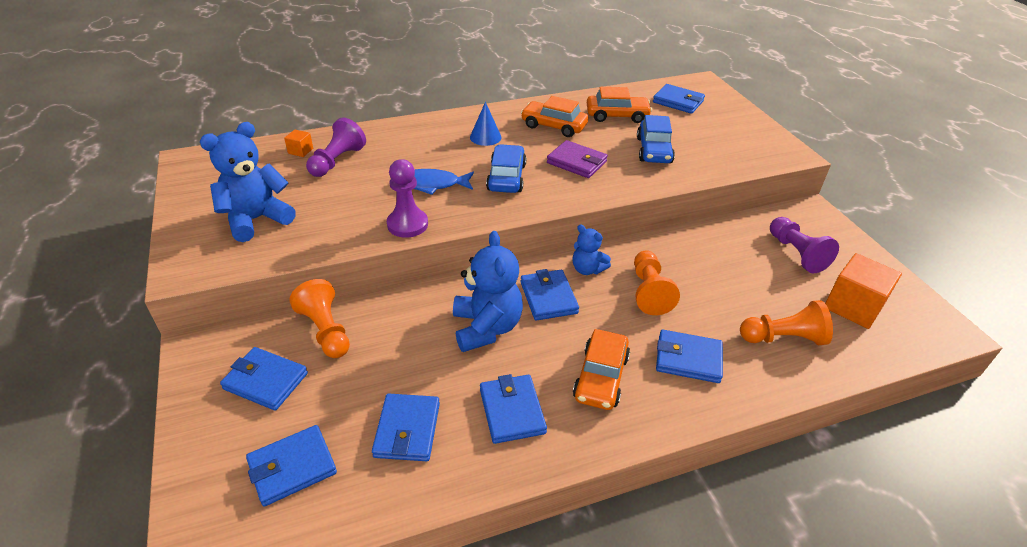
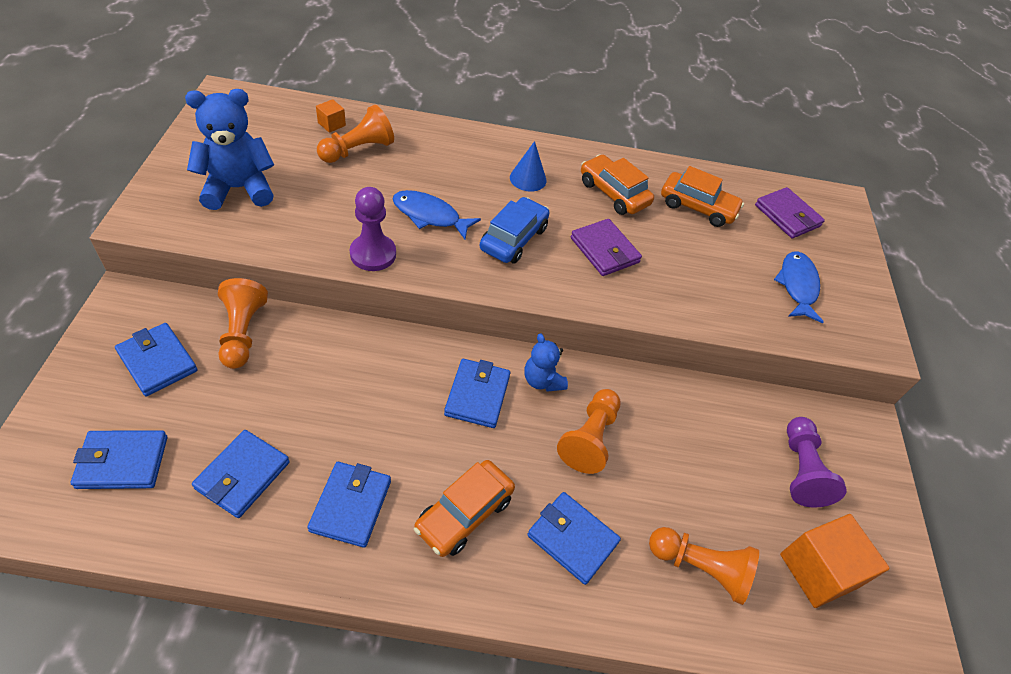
camera: 20 degrees right, 10 degrees up
(337, 161) = (358, 150): purple pawn -> orange pawn
(486, 328) = (391, 401): blue teddy bear -> none
(654, 150) = (706, 270): blue car -> none
(678, 102) = (787, 216): blue wallet -> purple wallet
(717, 139) = (797, 286): none -> blue fish

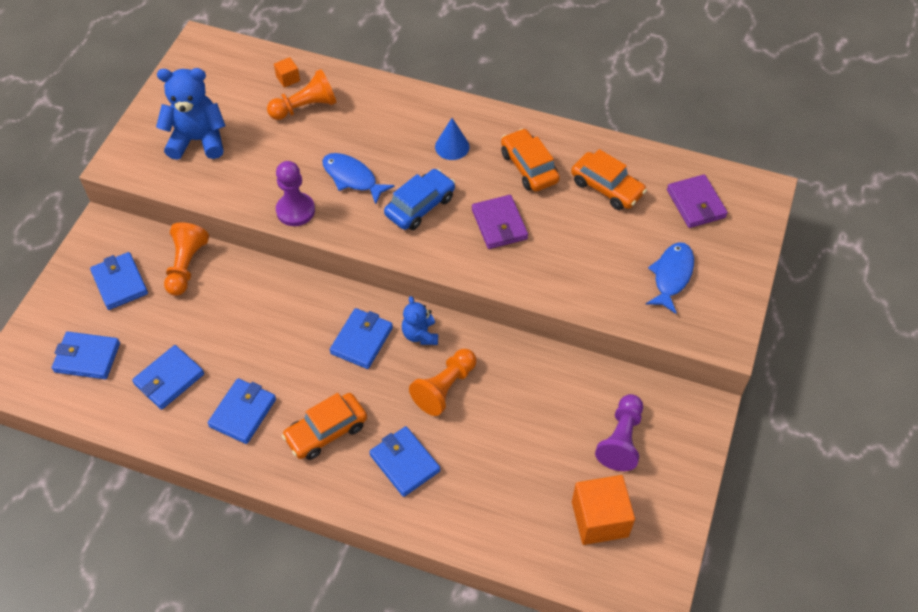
camera: 20 degrees right, 5 degrees up
(700, 568) = (500, 500): orange pawn -> none

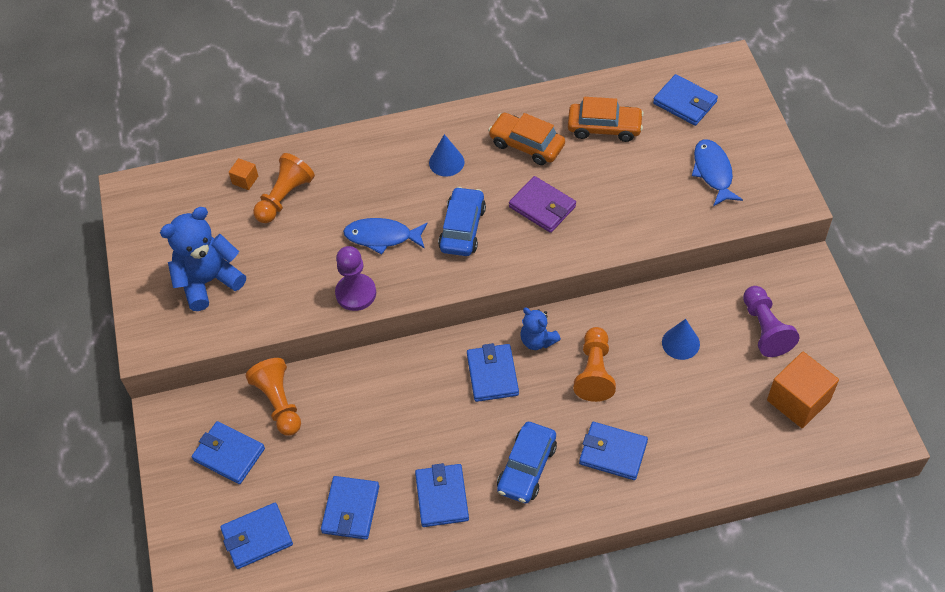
camera: 30 degrees left, 0 degrees up
(326, 431) = (527, 468): orange car -> blue car
(537, 407) = (680, 343): none -> blue cone
(696, 204) = (684, 103): purple wallet -> blue wallet

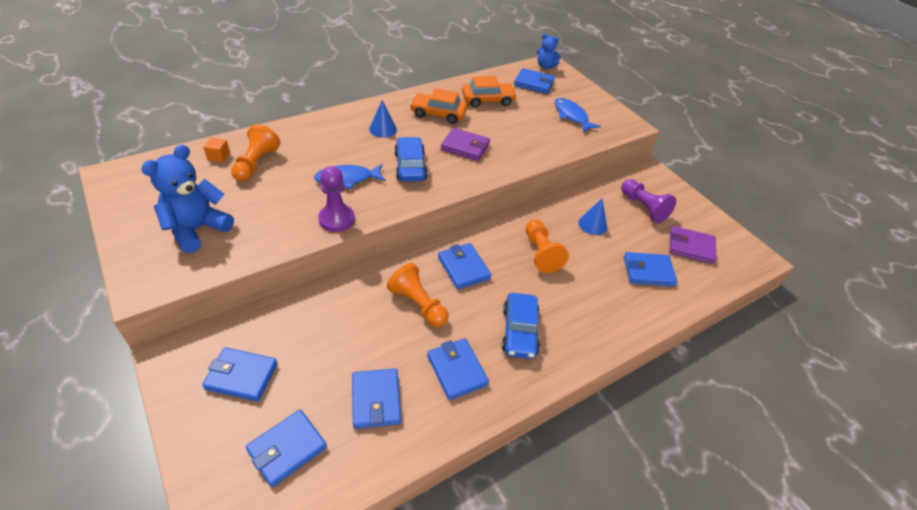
camera: 25 degrees left, 10 degrees down
(279, 403) = (283, 322): orange pawn -> orange pawn (418, 304)
(537, 340) = (489, 239): blue teddy bear -> blue teddy bear (545, 66)
(613, 452) = (581, 306): blue wallet -> blue wallet (648, 271)
(798, 400) = (690, 247): orange cube -> purple wallet

